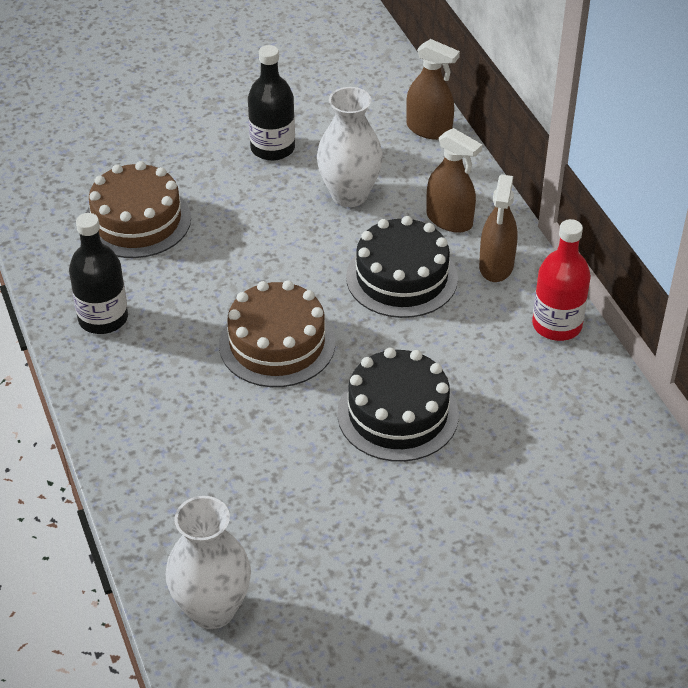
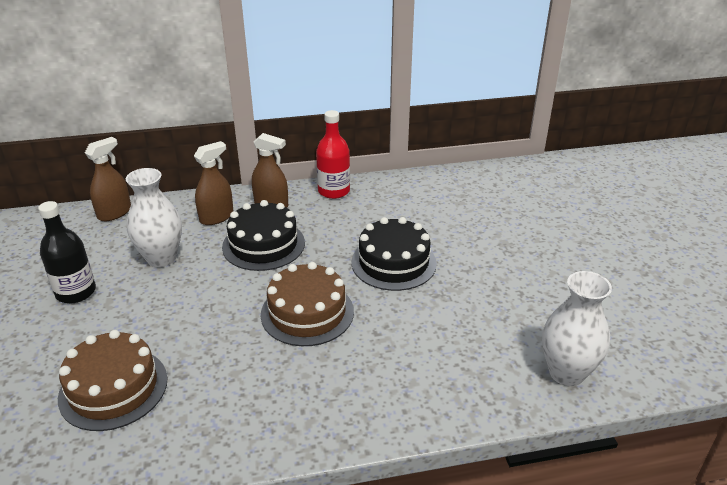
camera: 80 degrees left, 10 degrees down
(103, 318) = (235, 421): black bottle -> none

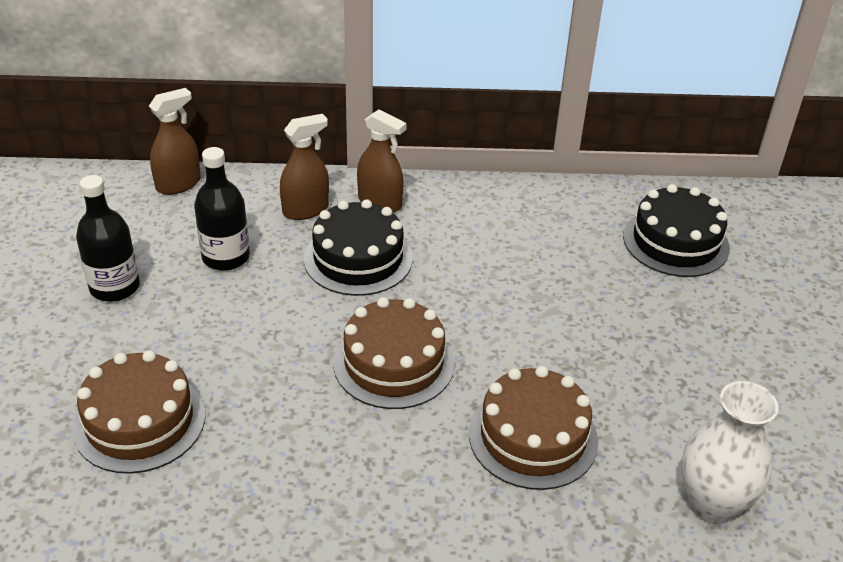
camera: 10 degrees right, 5 degrees up
(161, 258) = (226, 257): white vase -> black bottle
(334, 191) = (467, 194): red bottle -> none
(393, 263) = (522, 311): black cake -> black cake (675, 242)
(424, 348) = (533, 437): none -> brown cake

